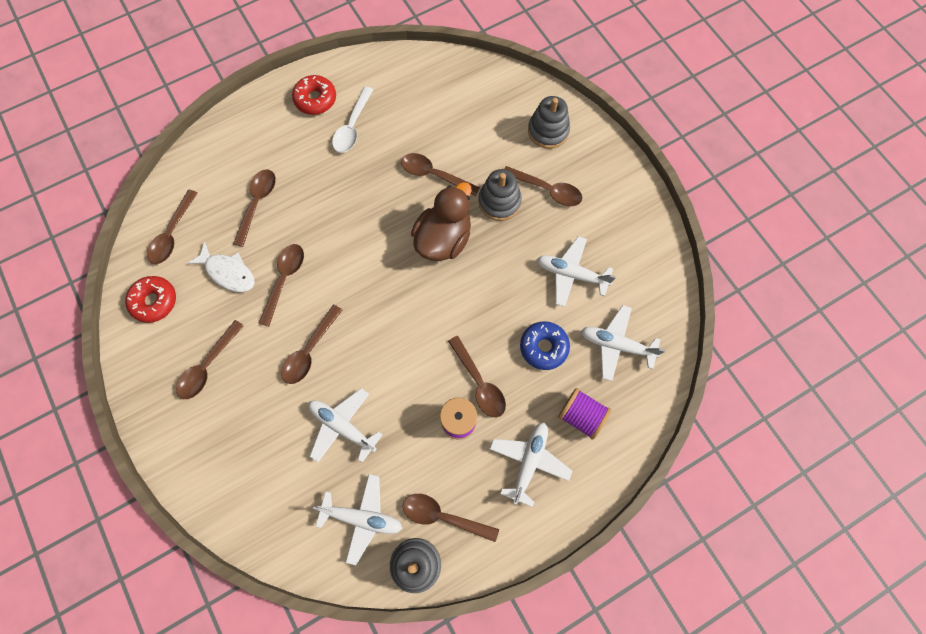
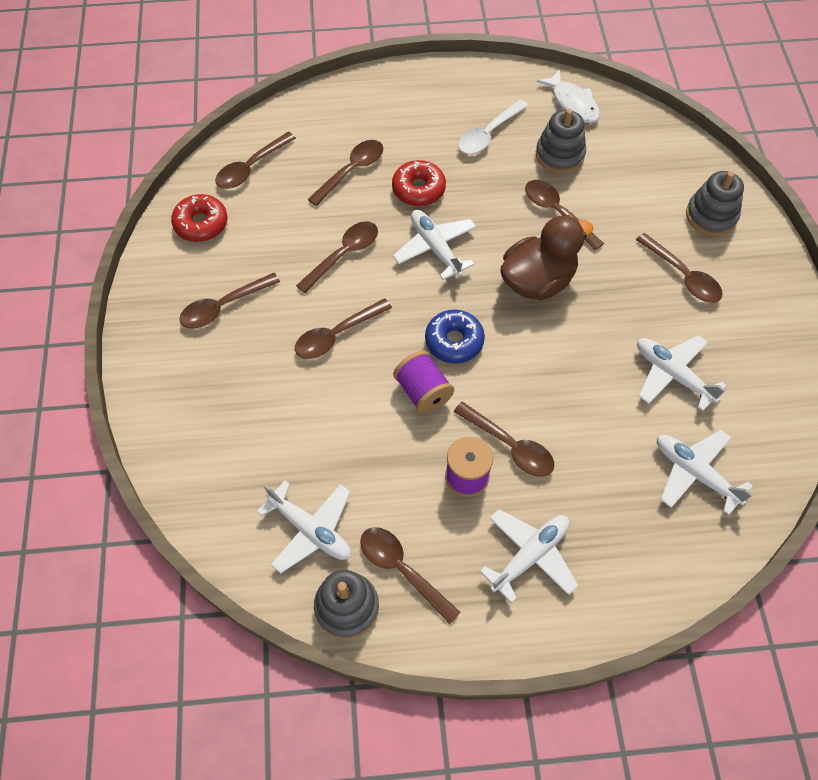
camera: 25 degrees right, 10 degrees down
(228, 272) = (289, 225): white fish -> white fish (573, 103)
(315, 99) = (461, 94): red donut -> red donut (418, 189)
(342, 427) = (334, 426): white plane -> white plane (435, 248)
(479, 383) = (510, 446): brown spoon -> brown spoon turned 45 degrees counterclockwise
(499, 202) = (620, 267): grey stacking toy -> grey stacking toy (559, 155)
(543, 347) = (604, 439): blue donut -> blue donut (454, 341)
(581, 416) = (616, 533): purple spool -> purple spool (423, 392)

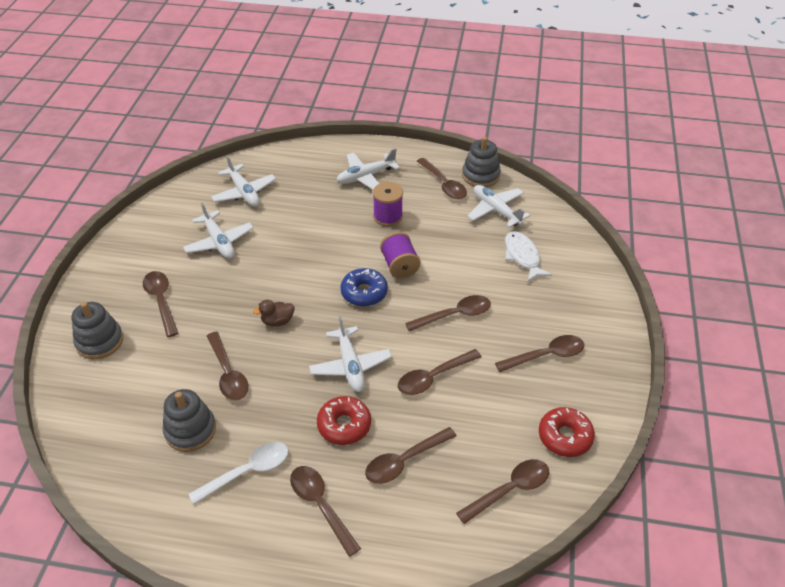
camera: 165 degrees left, 15 degrees down
(510, 446) = (352, 226): brown spoon -> brown spoon (320, 505)
(537, 281) = (277, 321): brown duck -> brown duck, size x0.47
(573, 103) = (138, 488): white fish -> white fish (522, 256)

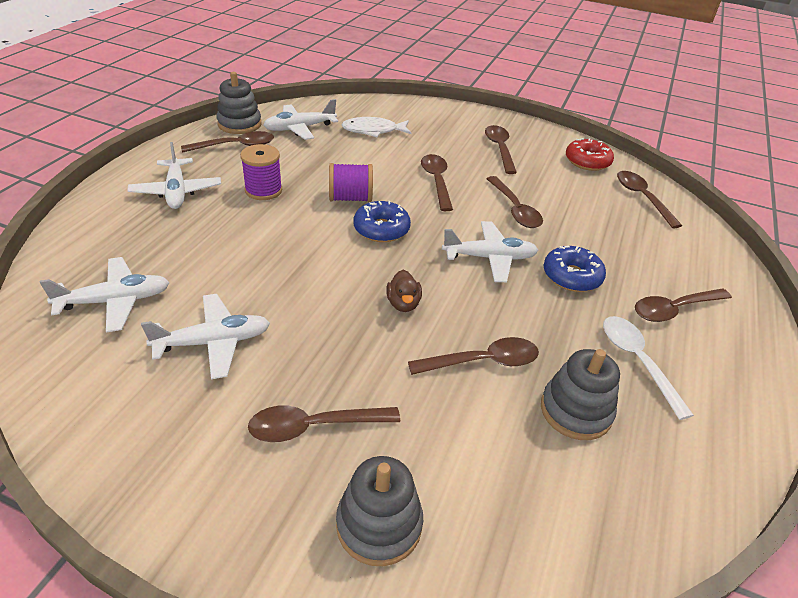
camera: 80 degrees left, 5 degrees down
(344, 425) = (571, 276): red donut -> blue donut
(404, 461) = (616, 246): brown spoon -> none

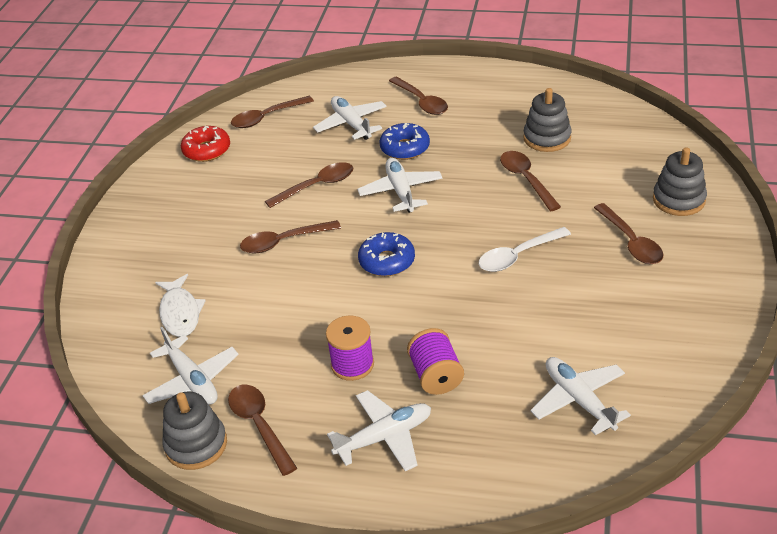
camera: 95 degrees left, 0 degrees up
(213, 342) = (588, 318): white plane -> white plane (351, 124)
(350, 198) = (341, 294): purple spool -> purple spool (436, 375)
(403, 304) = (485, 227): brown duck -> none
(499, 149) = (197, 209): brown spoon -> none
(637, 361) = (486, 116): white spoon -> white spoon (518, 256)

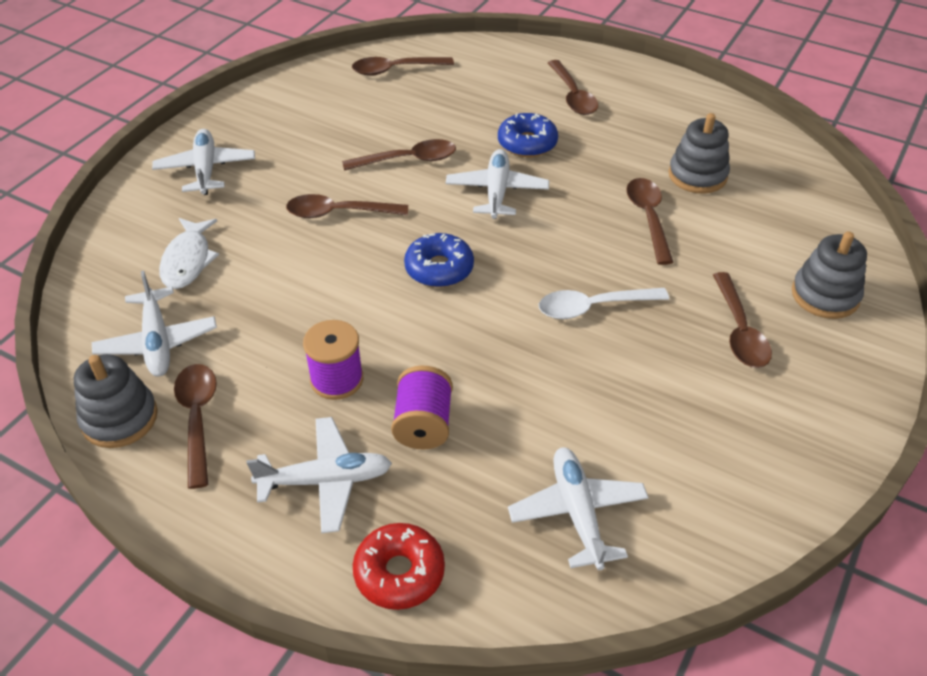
camera: 15 degrees right, 5 degrees up
(207, 150) = (314, 89): red donut -> red donut (399, 573)
(351, 124) = (482, 101): white plane -> white plane (205, 170)

